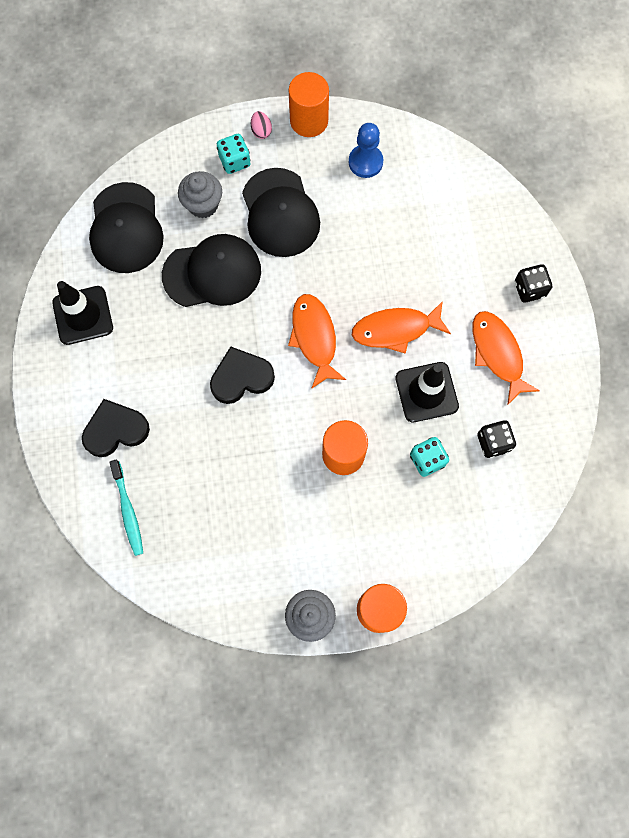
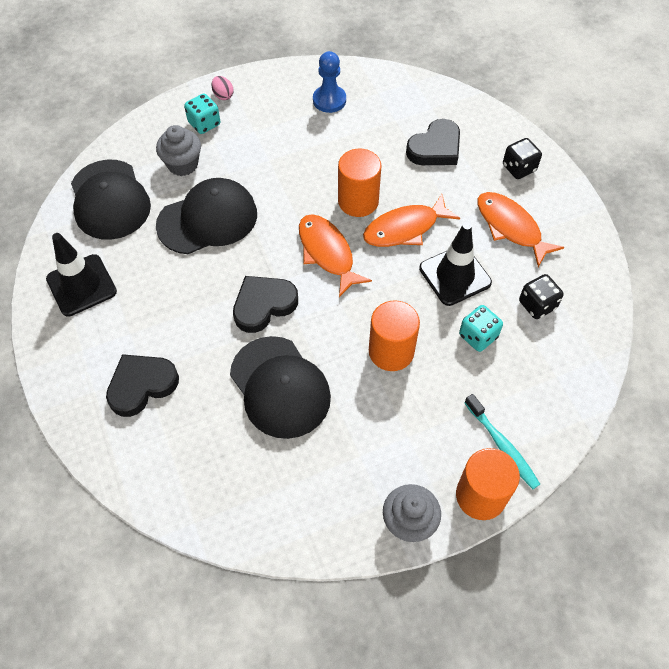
camera: 15 degrees left, 15 degrees down
(128, 511) = (175, 463): turquoise toothbrush -> turquoise toothbrush (502, 446)
(280, 213) = (261, 156): black cap -> black cap (280, 387)
(309, 121) = (266, 79): orange cylinder -> orange cylinder (358, 201)
(454, 245) = (435, 148): none -> black heart

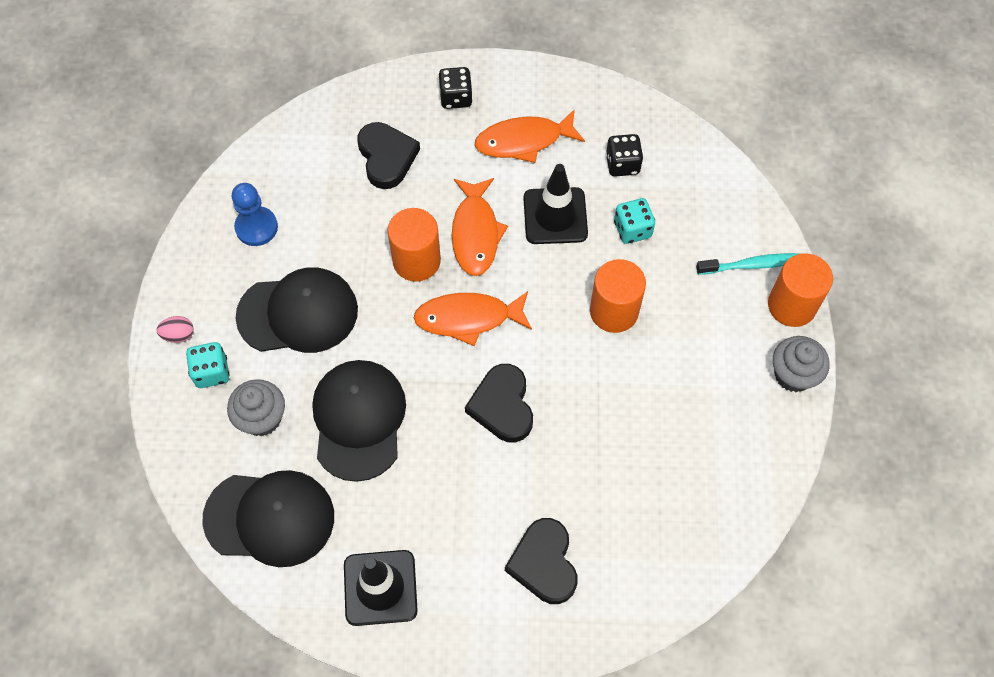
camera: 65 degrees left, 5 degrees up
(280, 387) = (607, 428): black cap -> black cap (298, 313)

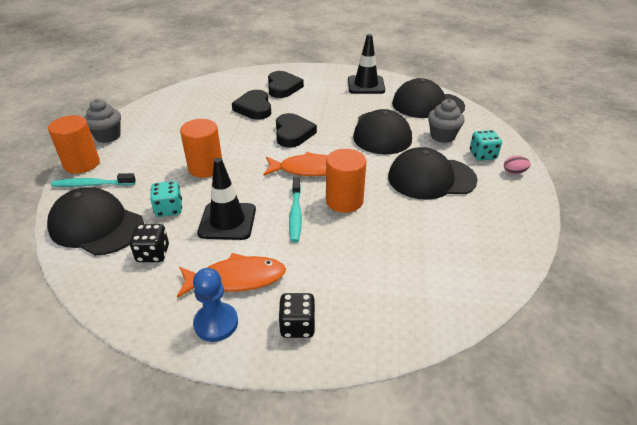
camera: 175 degrees left, 25 degrees down
(256, 227) = (479, 228): blue pawn -> blue pawn (216, 323)
(386, 157) = (371, 273): black heart -> black heart (254, 108)
(475, 233) = (295, 214): orange fish -> turquoise toothbrush
(706, 197) = (96, 226): none -> black cap

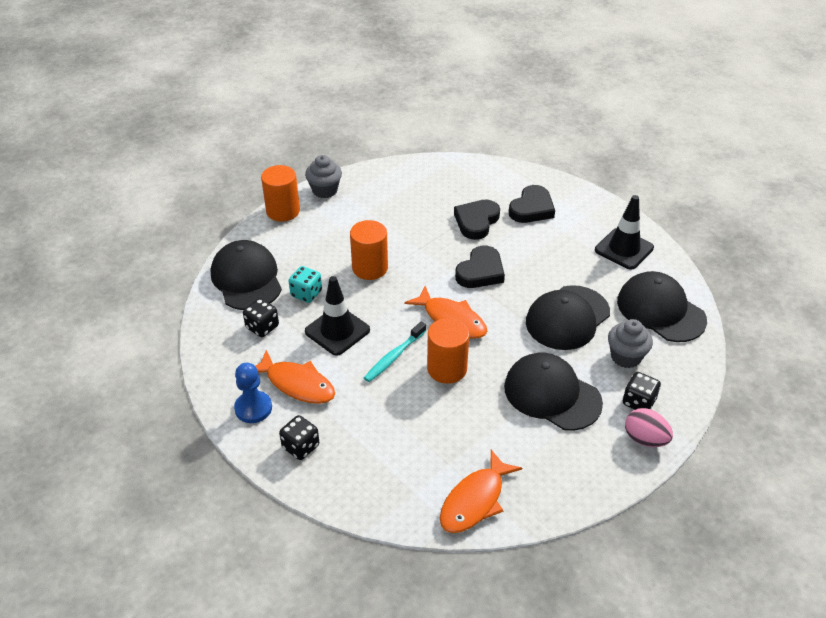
camera: 40 degrees right, 5 degrees up
(92, 184) = (274, 237): turquoise toothbrush -> none
(475, 273) = (475, 500): none -> orange fish
(482, 155) = (638, 402): turquoise dice -> black dice
(514, 172) = (645, 439): pink egg -> pink egg, size x1.56

